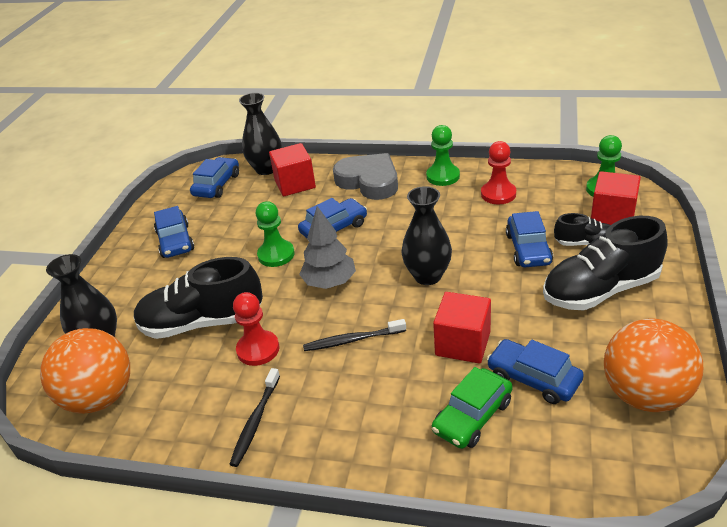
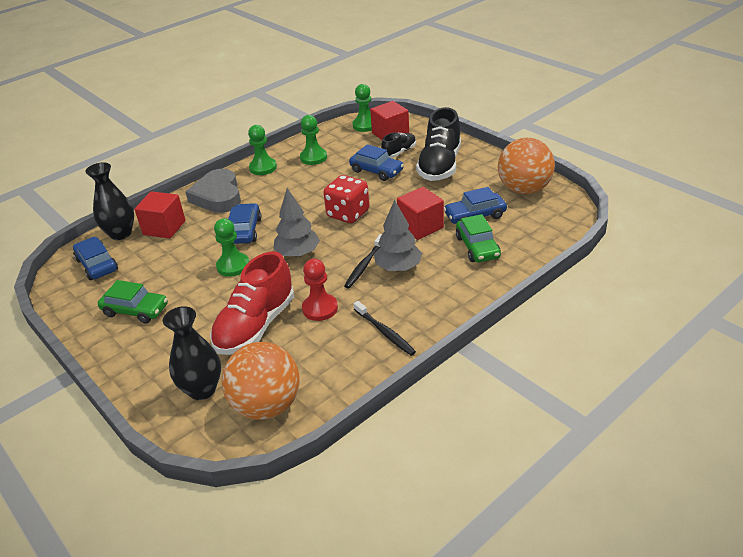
camera: 55 degrees left, 0 degrees up
(175, 241) = (135, 310): blue car -> green car
(202, 322) = (256, 326): black shoe -> red shoe
(369, 181) = (218, 196): grey heart -> grey heart turned 90 degrees counterclockwise
(371, 369) = (398, 267): none -> grey tree
(427, 276) = (348, 214): black vase -> red dice
(498, 194) = (313, 157): red pawn -> green pawn

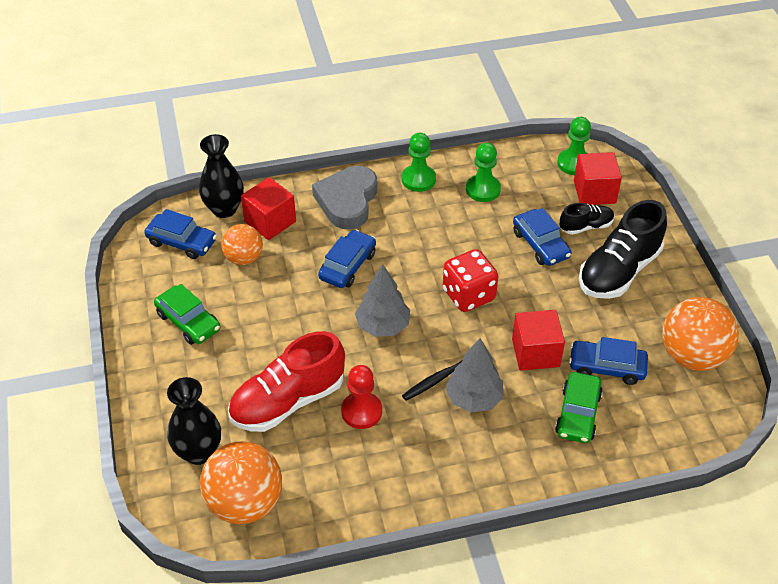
camera: 25 degrees right, 10 degrees up
(97, 265) = (182, 242): blue car -> blue car turned 120 degrees clockwise
(157, 256) = (243, 258): none -> orange ball
(233, 266) = (309, 310): green pawn -> none
(385, 332) = (406, 476): black toothbrush -> none

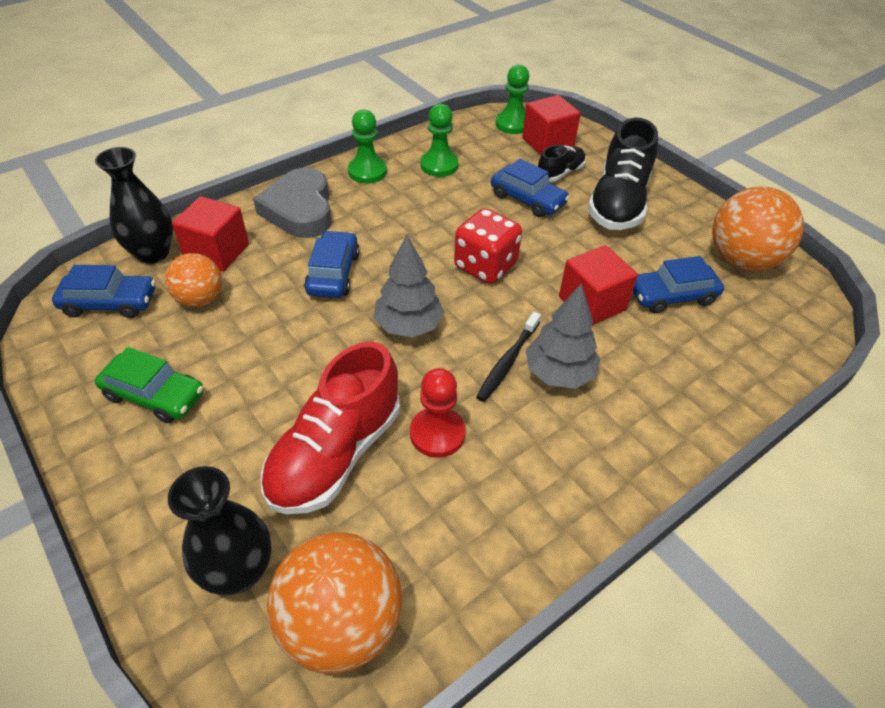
camera: 25 degrees left, 0 degrees up
(578, 414) = (678, 353): green car -> none

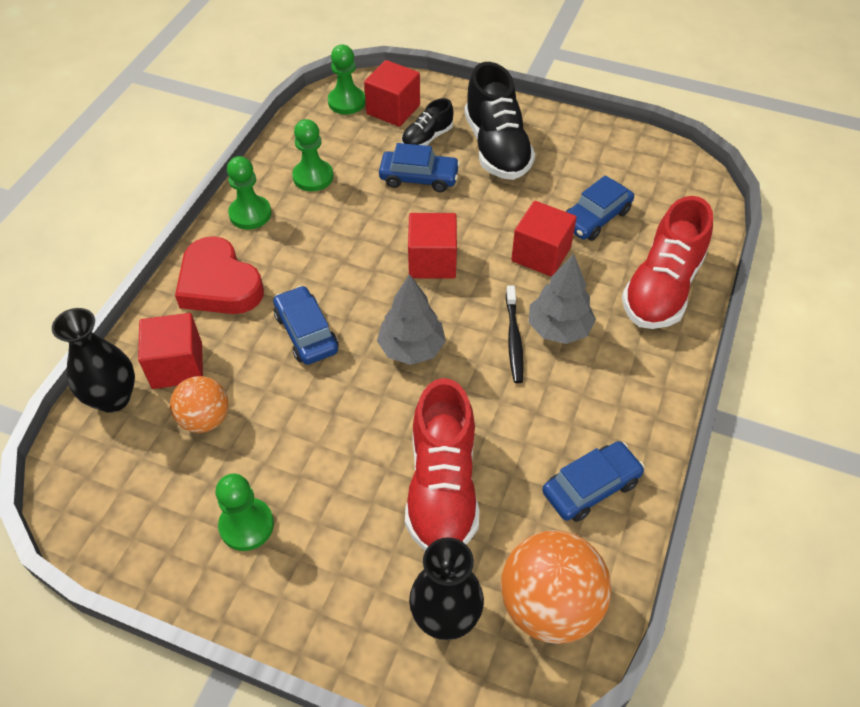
camera: 30 degrees left, 5 degrees up
(110, 303) = (119, 467): blue car -> blue car (591, 487)
(154, 395) = (246, 525): green car -> green pawn
(300, 210) = (219, 284): grey heart -> red heart
(437, 434) = (506, 427): red pawn -> none
(485, 266) = (432, 261): red dice -> red cube
(560, 173) = (427, 138): black shoe -> black shoe turned 150 degrees counterclockwise
(697, 387) = (662, 288): none -> red shoe
(741, 260) = (625, 160): orange ball -> none

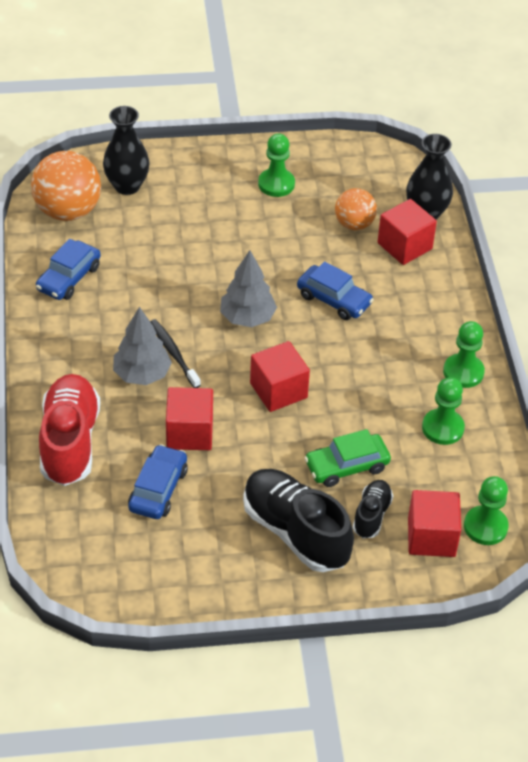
camera: 150 degrees right, 5 degrees down
(219, 284) = (431, 308): red heart -> none
(419, 178) = (346, 466): blue car -> green car
(442, 487) = (168, 244): red shoe -> none

